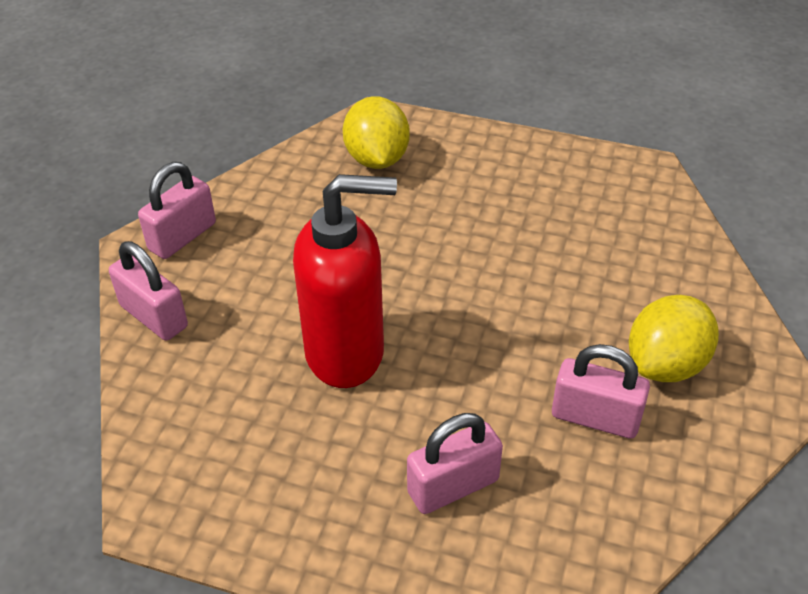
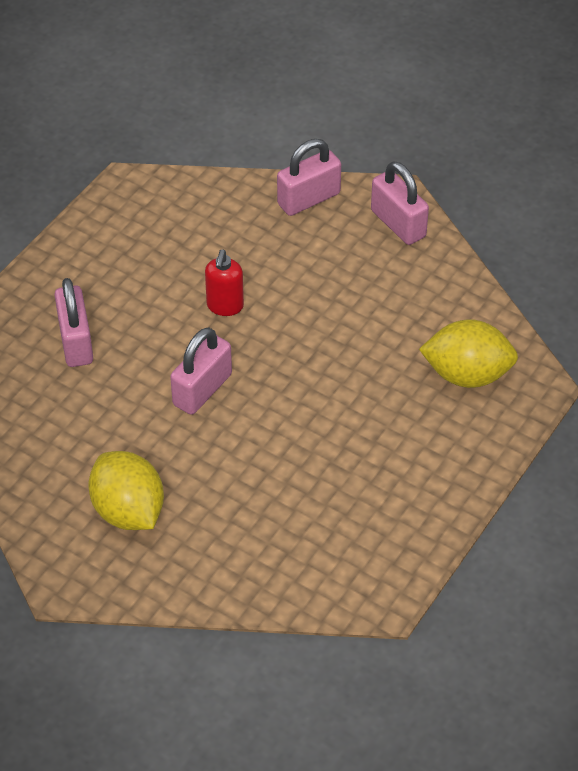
camera: 105 degrees right, 5 degrees up
(346, 353) = (225, 306): red soap dispenser -> red soap dispenser, size x0.46
(595, 417) = (97, 444): pink padlock -> pink padlock (202, 390)

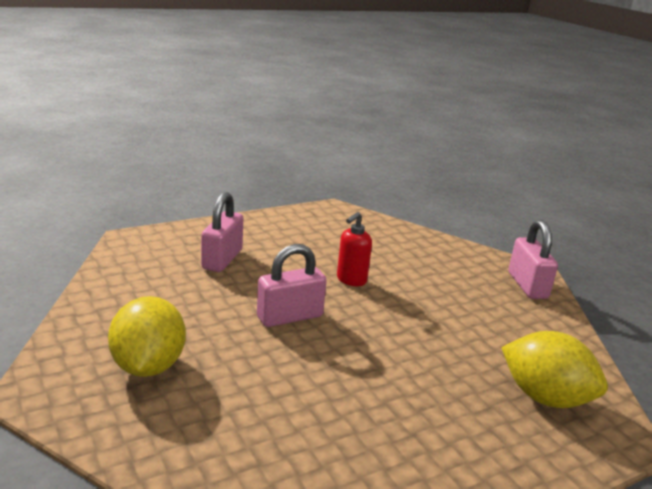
camera: 25 degrees right, 25 degrees down
(309, 199) = (461, 252): pink padlock -> none

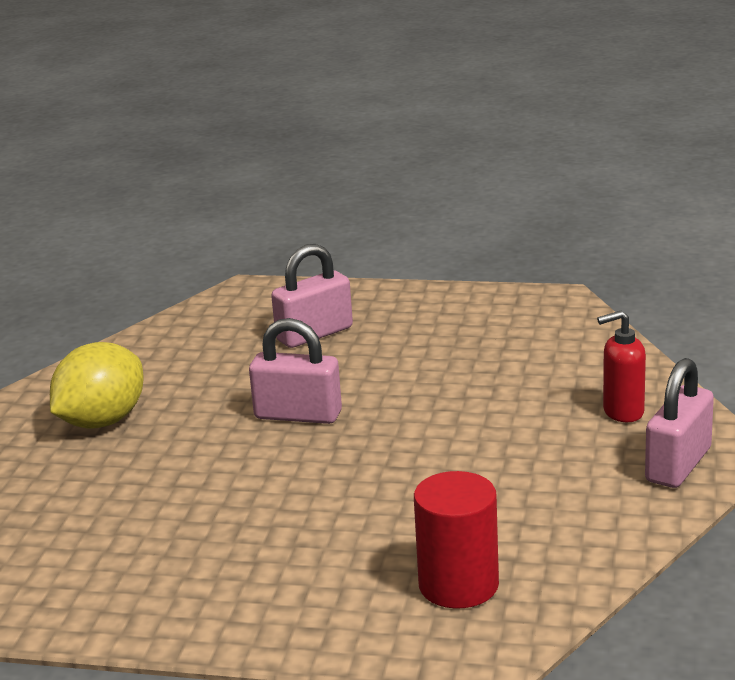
camera: 45 degrees right, 0 degrees up
(351, 280) = (432, 394): red soap dispenser -> red soap dispenser (622, 412)
(545, 397) = (458, 585): yellow lemon -> red cylinder

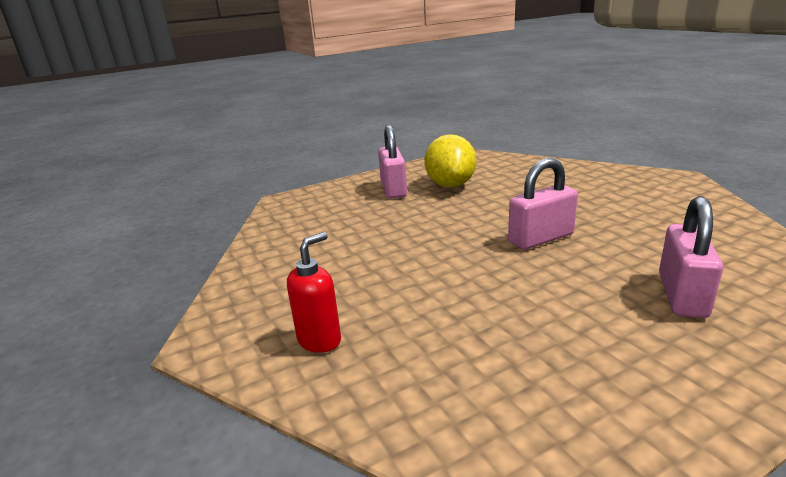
camera: 140 degrees right, 0 degrees up
(102, 421) = (625, 195): yellow lemon -> yellow lemon (450, 185)
(458, 585) = (321, 211): red cylinder -> none
(678, 465) = (241, 313): pink padlock -> pink padlock (393, 189)

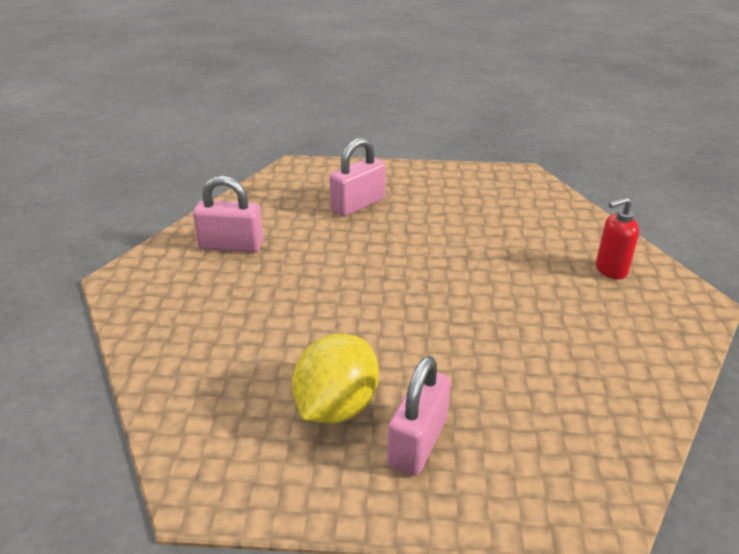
camera: 150 degrees left, 10 degrees up
(540, 238) = (367, 276): pink padlock -> pink padlock (231, 245)

